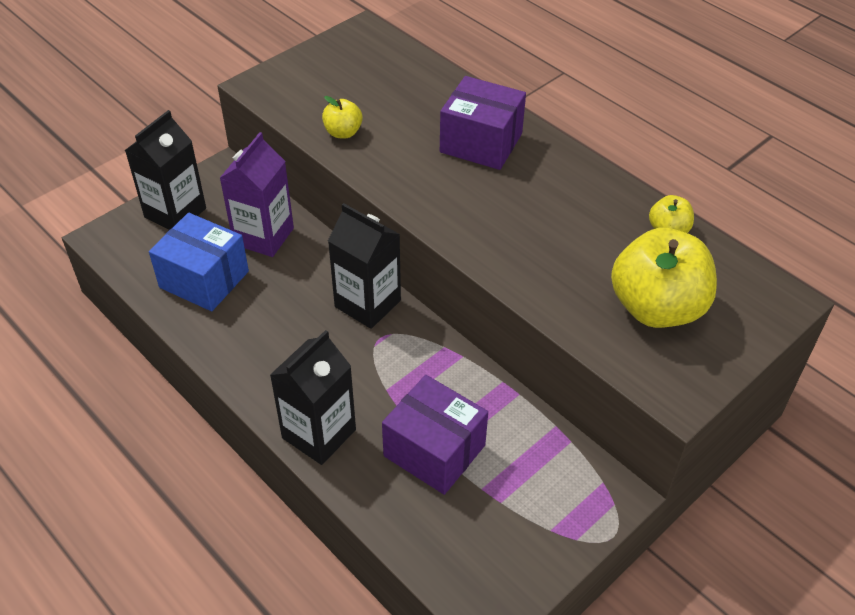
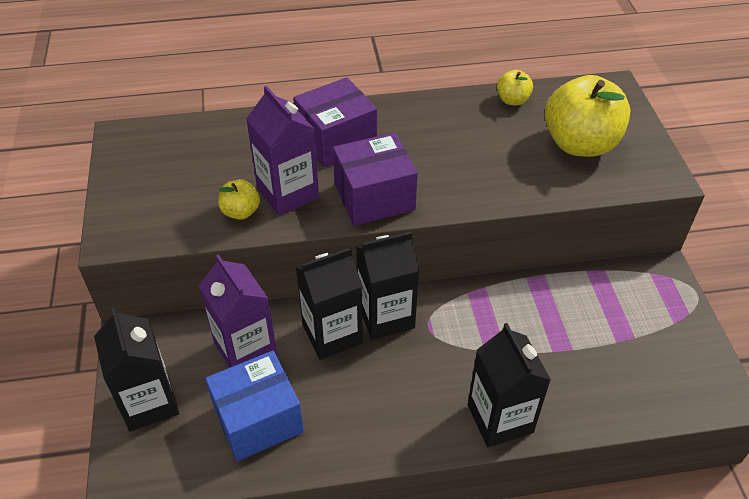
camera: 55 degrees left, 0 degrees up
(320, 279) = (332, 334): none -> black carton
(388, 147) = (288, 193): none -> purple carton
(434, 450) = (565, 351): purple box -> purple box (374, 197)

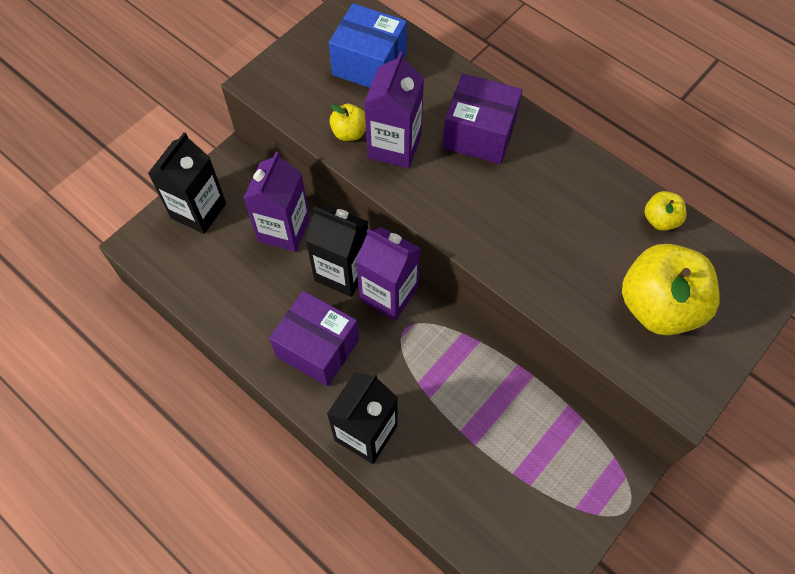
camera: 50 degrees right, 15 degrees up
(258, 419) = (238, 281): blue box -> blue box (369, 64)
(374, 197) = (445, 202): purple box -> purple box (317, 348)
(386, 316) = (388, 294): black carton -> purple carton

